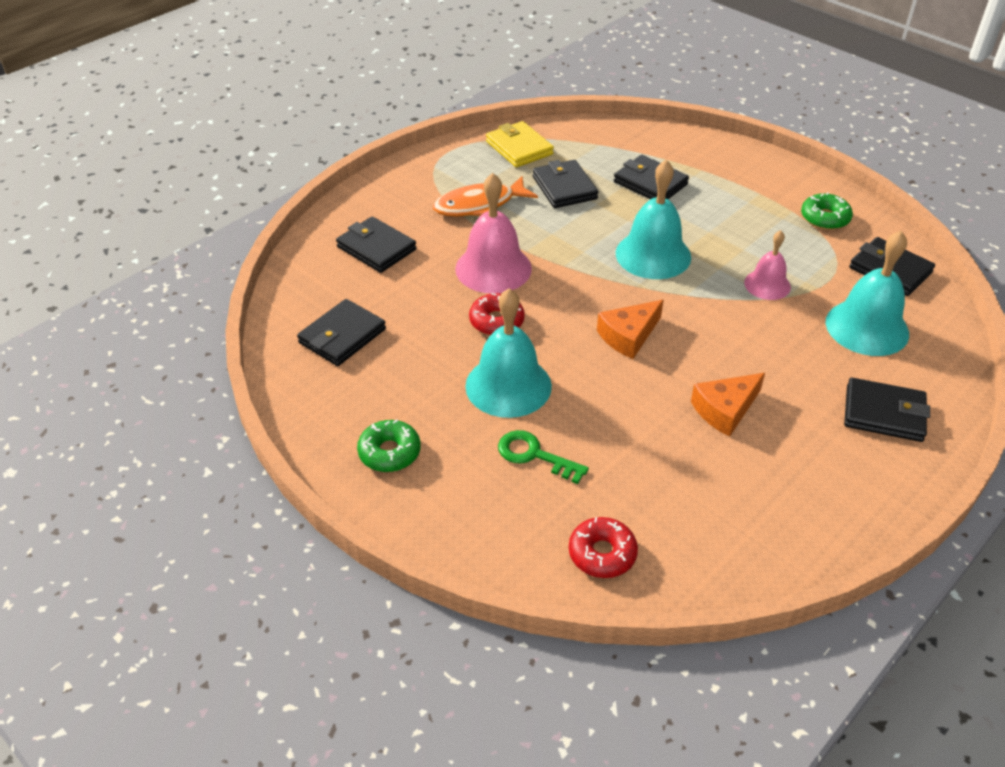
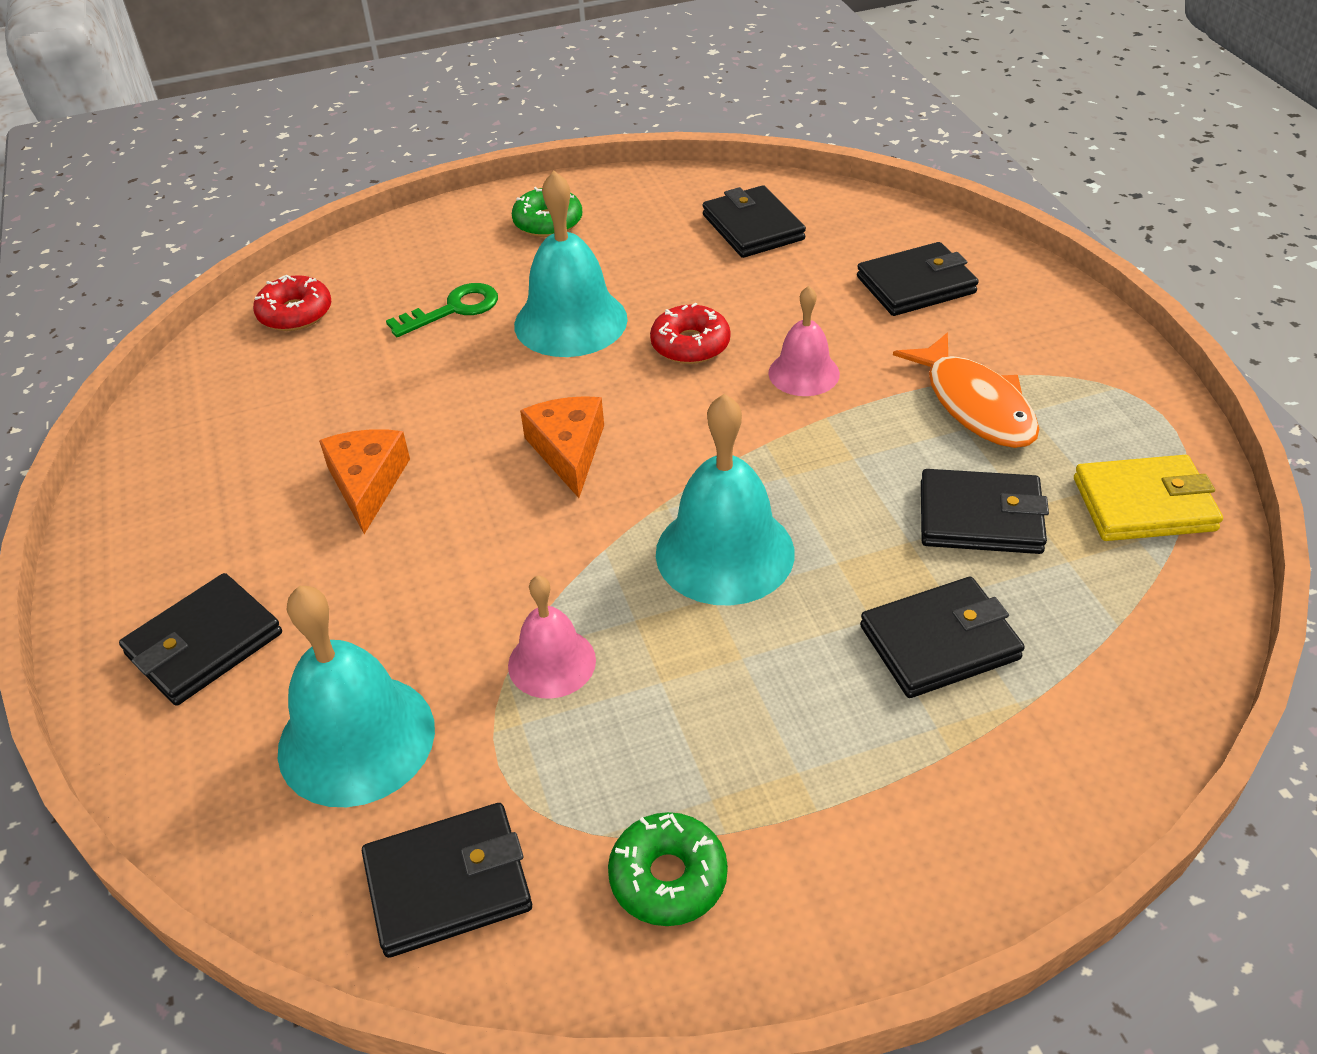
camera: 120 degrees right, 0 degrees up
(479, 205) = (975, 404): orange fish -> orange fish turned 150 degrees clockwise
(493, 268) = (804, 373): pink bell -> pink bell, size x0.59

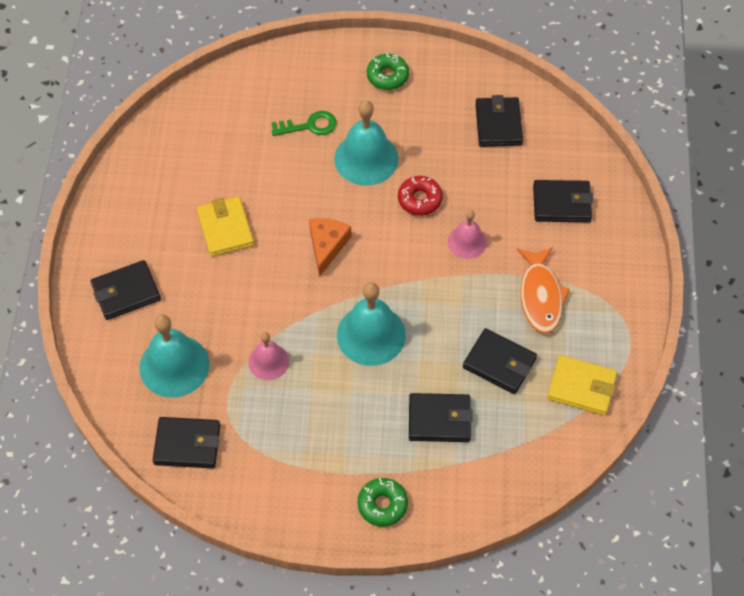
camera: 20 degrees right, 15 degrees up
(295, 313) = (227, 97): red donut -> none
(367, 483) = (225, 228): orange cheese -> yellow wallet
(668, 877) = (271, 476): green donut -> green donut (382, 505)

